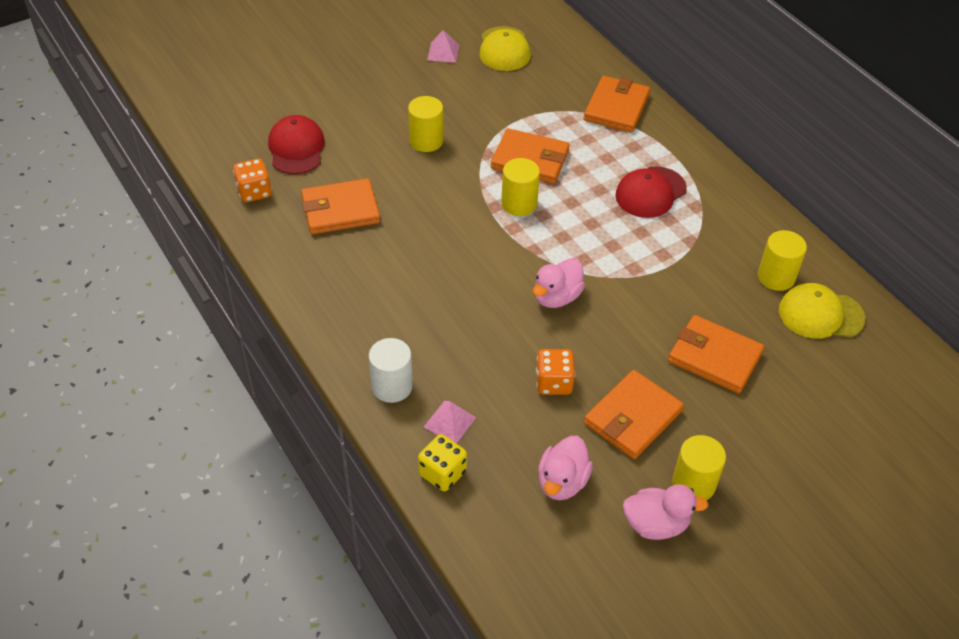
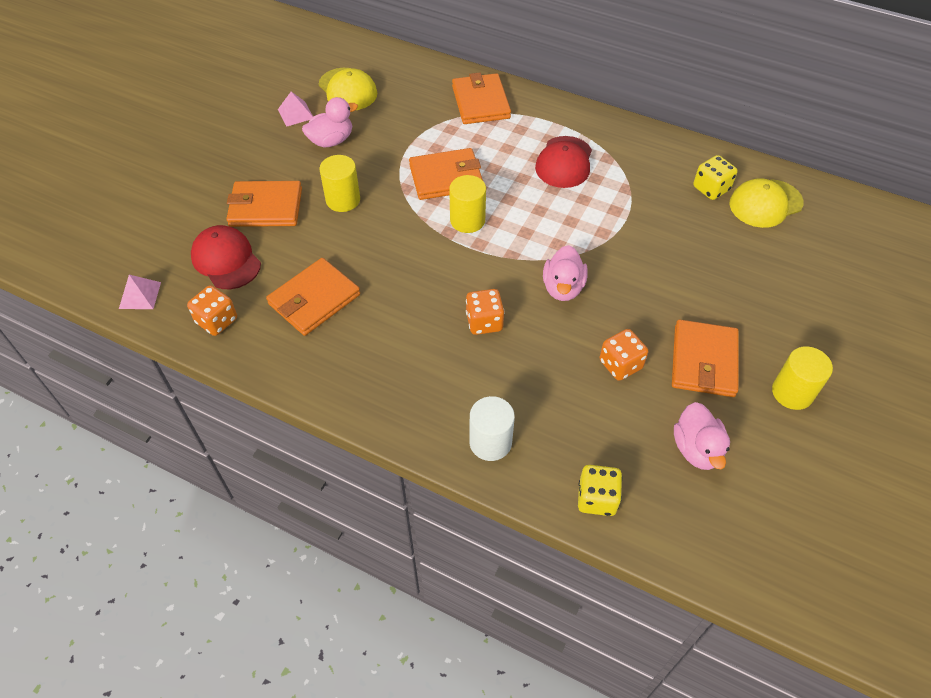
camera: 30 degrees left, 5 degrees up
(450, 422) = (565, 448): pink pyramid -> pink pyramid (140, 295)
(464, 292) = (484, 322): none -> orange dice
(656, 524) = (794, 444): pink duck -> pink duck (331, 141)
(714, 357) = (721, 277): orange wallet -> orange wallet (266, 207)
(776, 277) = (711, 188): yellow cylinder -> yellow dice

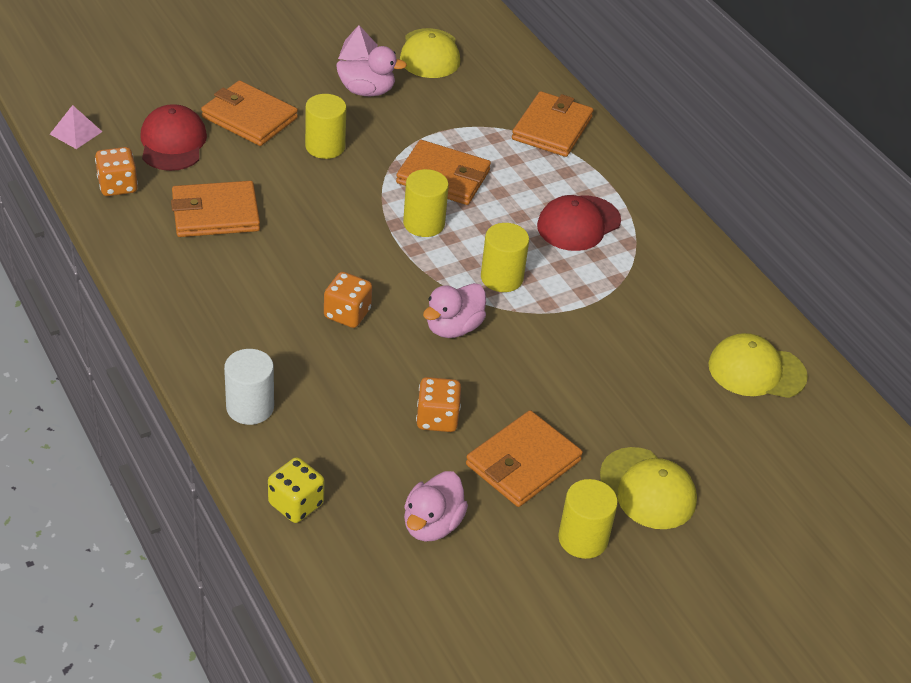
camera: 30 degrees right, 10 degrees down
(556, 231) = (502, 278): none -> yellow cylinder
(711, 188) = (711, 326): yellow dice -> none
(791, 329) = (648, 489): none -> yellow cap

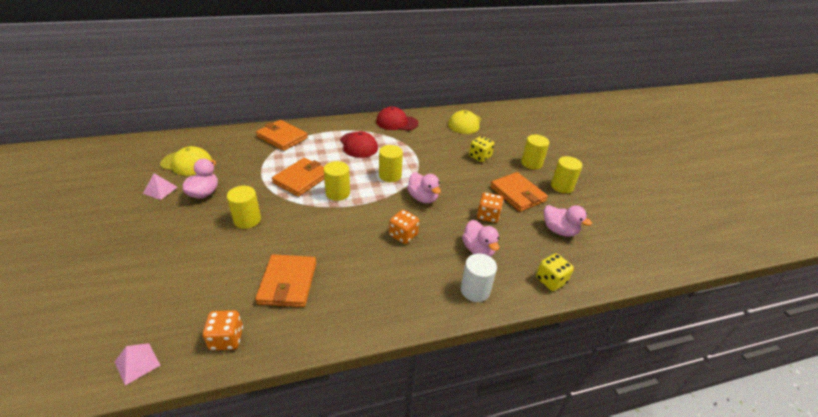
camera: 75 degrees left, 5 degrees down
(173, 142) = (193, 297): red cap -> red cap (396, 122)
(249, 118) = (193, 250): orange wallet -> none
(342, 408) = (478, 250): none -> pink duck
(629, 401) = (480, 157): none -> yellow dice
(648, 489) = (531, 163): yellow cap -> yellow cylinder

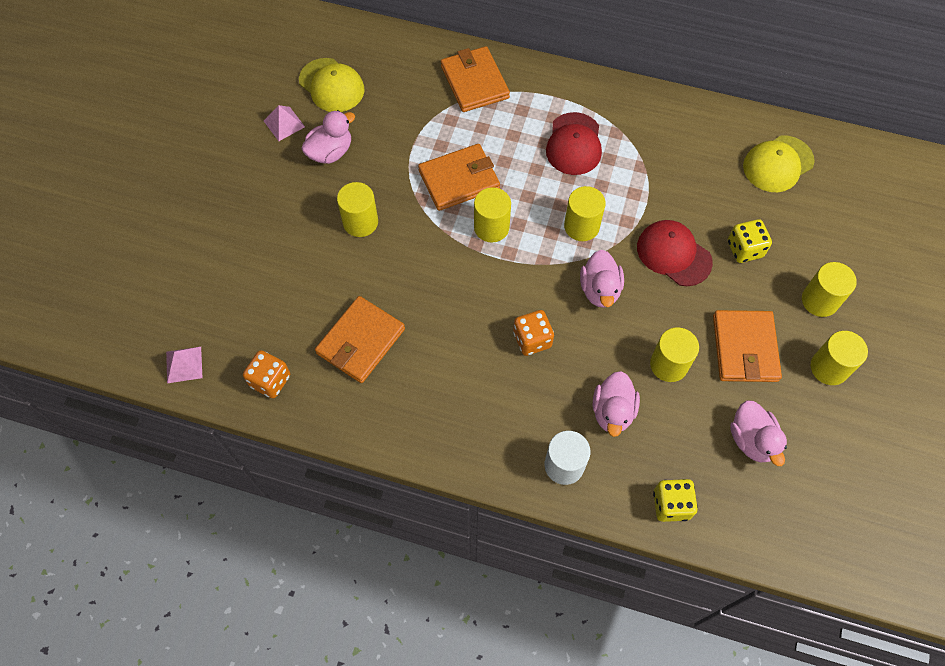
camera: 35 degrees right, 25 degrees up
(396, 122) = (664, 116): red cap -> red cap (673, 254)
(488, 216) = (669, 364): orange dice -> yellow cylinder

